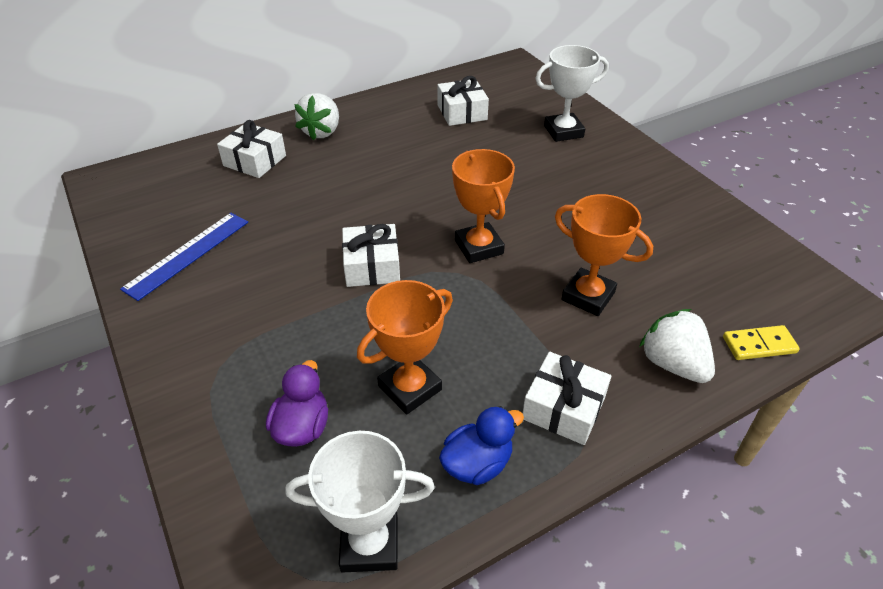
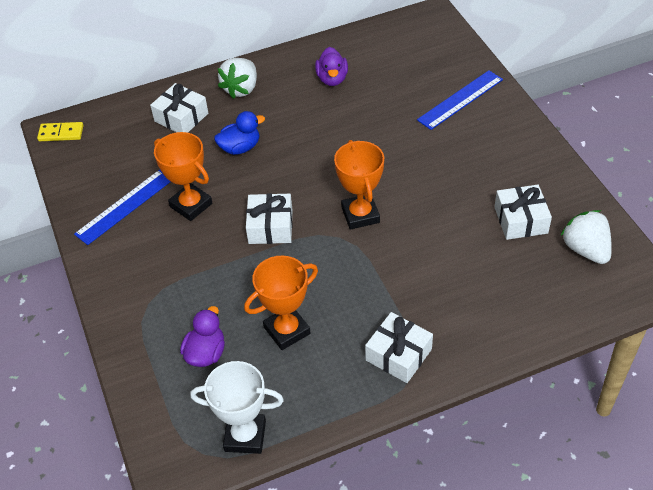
camera: 10 degrees right, 5 degrees up
(421, 119) = (332, 79): none -> purple duck
(462, 112) = (371, 73): white gift -> white gift (521, 220)
(477, 464) = (327, 390): blue duck -> blue duck (240, 148)
(563, 131) = (460, 100): white trophy -> blue ruler
(588, 296) = (440, 265): orange trophy -> orange trophy (191, 205)
(672, 364) = (492, 327): white strawberry -> white strawberry (585, 249)
(759, 345) = (566, 317): yellow domino -> yellow domino (61, 133)

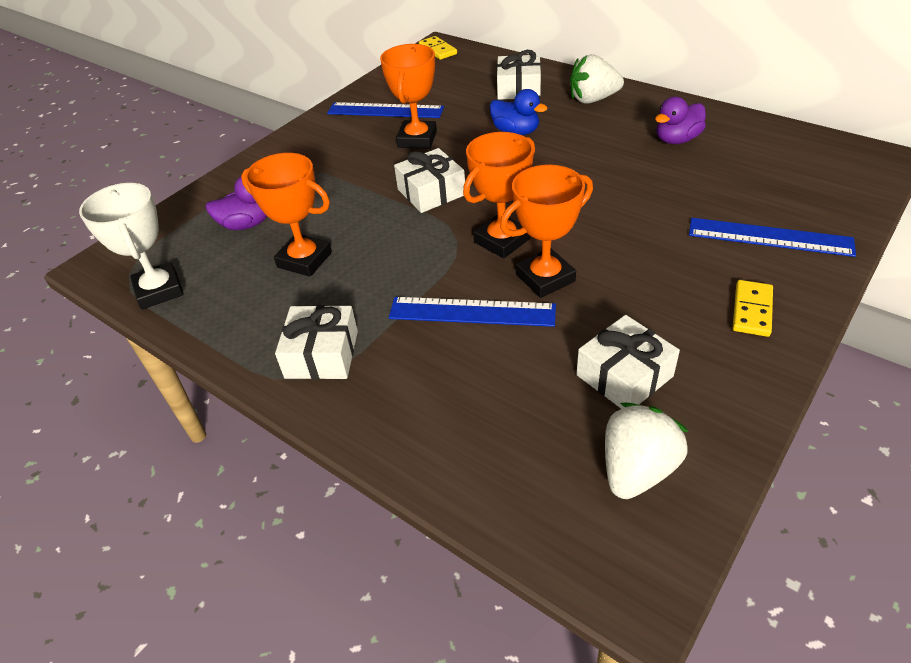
camera: 60 degrees right, 5 degrees down
(415, 212) = (545, 278): none -> orange trophy
(418, 261) = (472, 312): none -> blue ruler
(511, 142) = (752, 310): none -> yellow domino

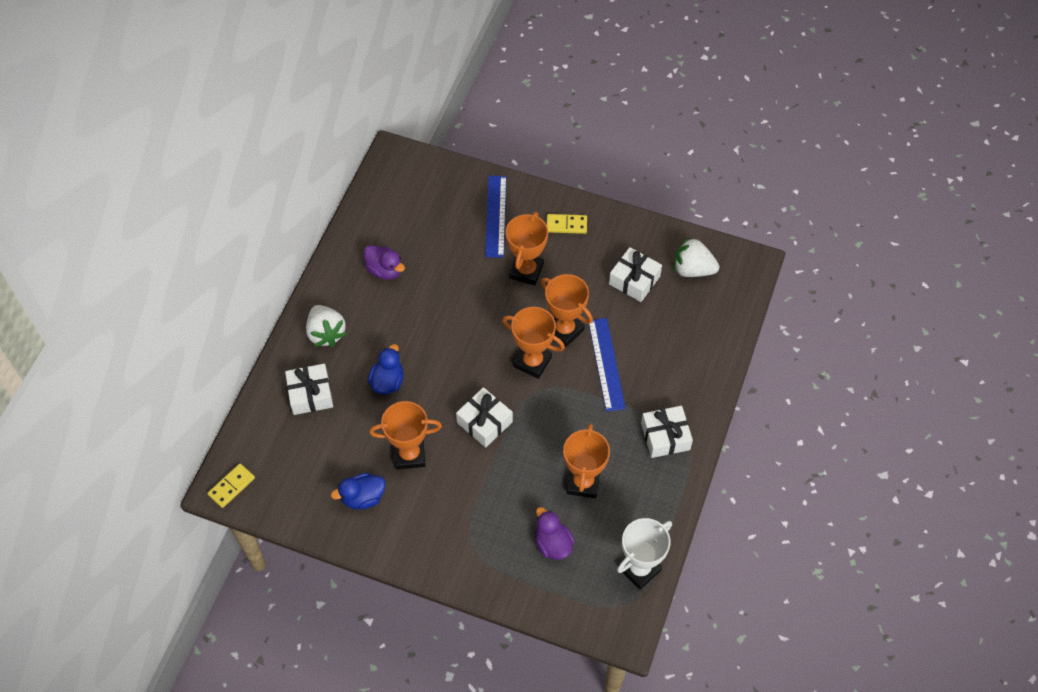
camera: 110 degrees left, 15 degrees up
(385, 110) = (363, 497): blue ruler -> blue duck
(660, 254) = (526, 271): none -> orange trophy

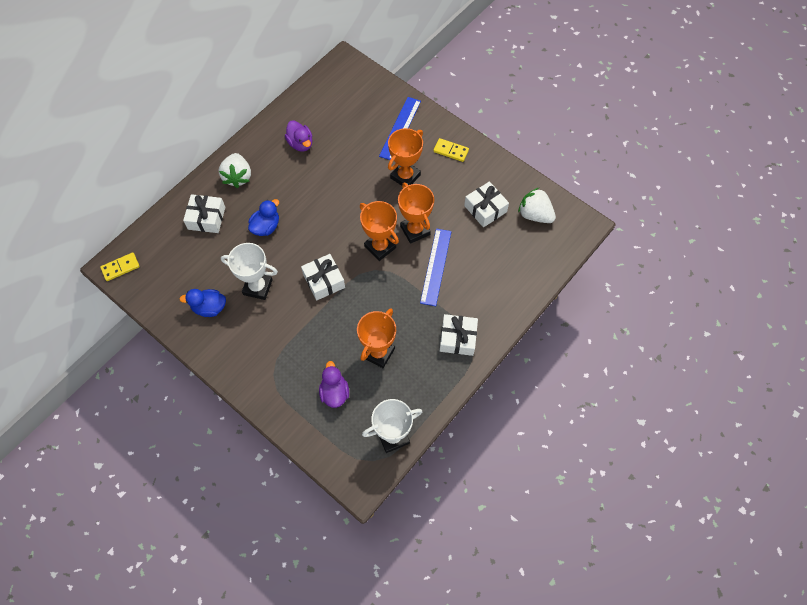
camera: 20 degrees right, 5 degrees up
(409, 455) = (258, 287): orange trophy -> white trophy

